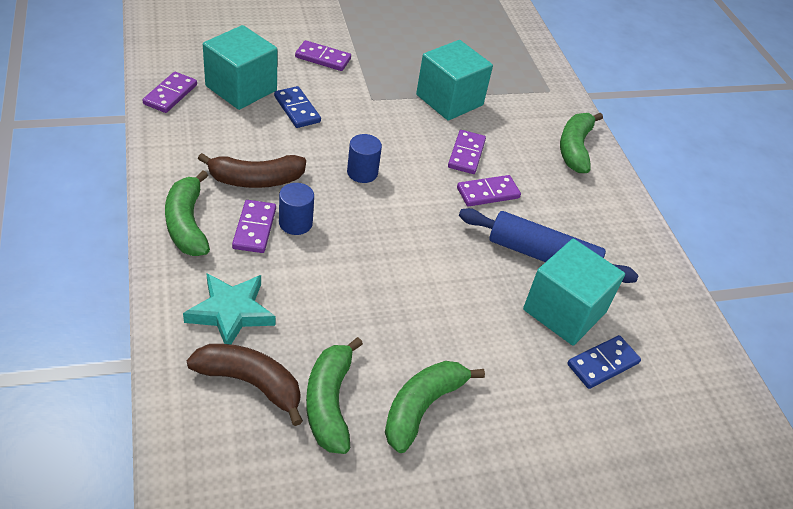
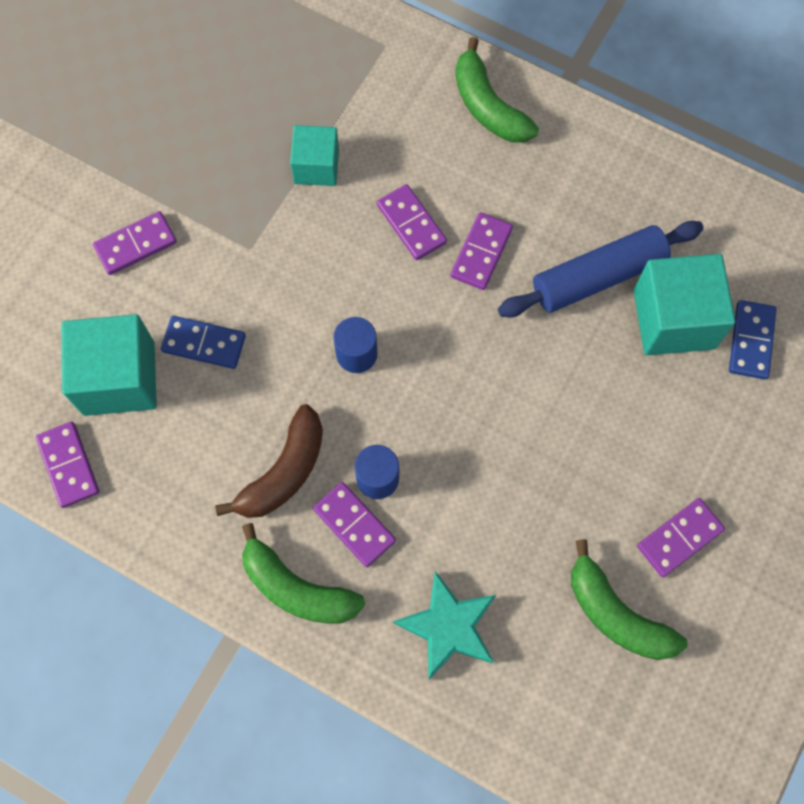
camera: 40 degrees left, 25 degrees up
(250, 383) = (545, 668): brown banana -> none
(422, 407) = (679, 538): green banana -> purple domino
(449, 100) = (316, 166): turquoise cube -> turquoise cube, size x0.61

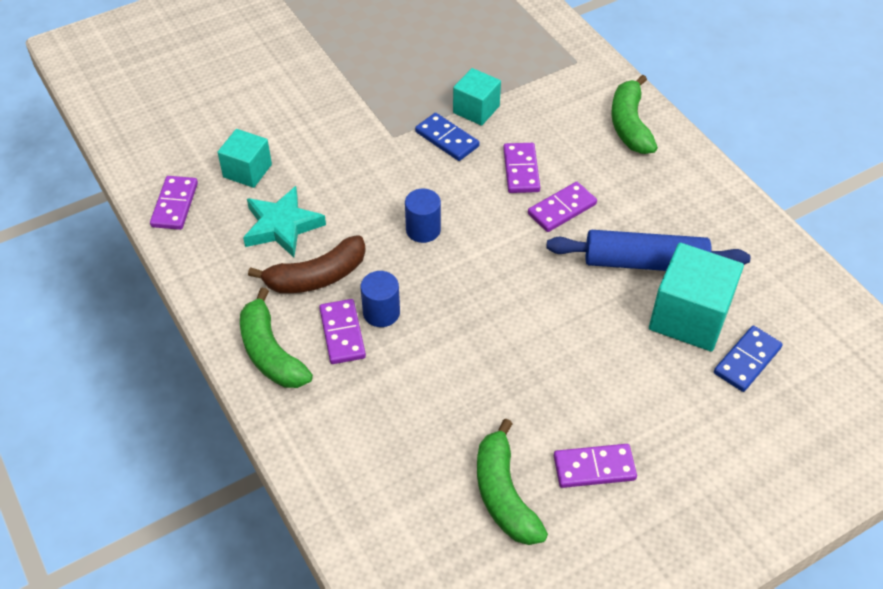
camera: 30 degrees right, 20 degrees down
(119, 378) = (247, 171): turquoise cube -> turquoise cube, size x0.61
(136, 244) = (318, 102): purple domino -> none
(204, 344) = (319, 176): blue domino -> blue domino (447, 139)
(448, 627) = (363, 435): turquoise star -> turquoise star (282, 226)

